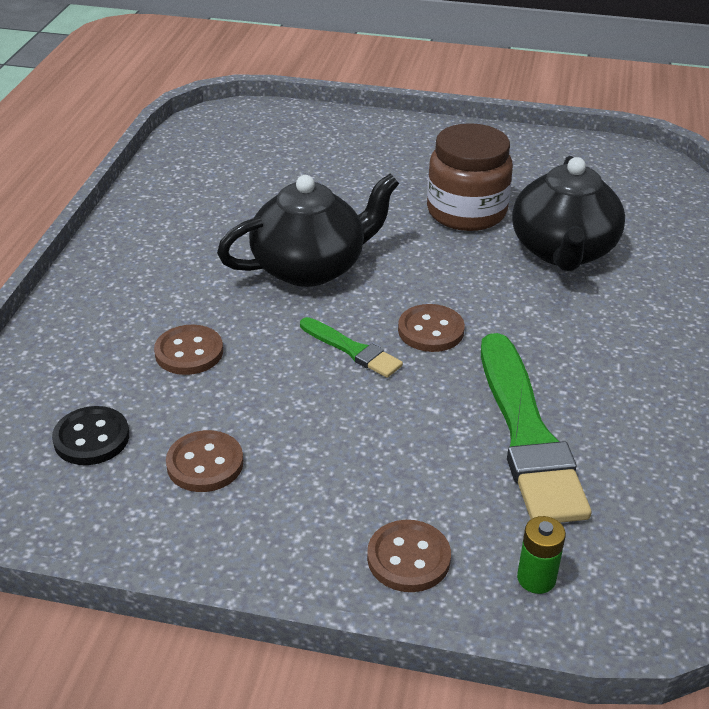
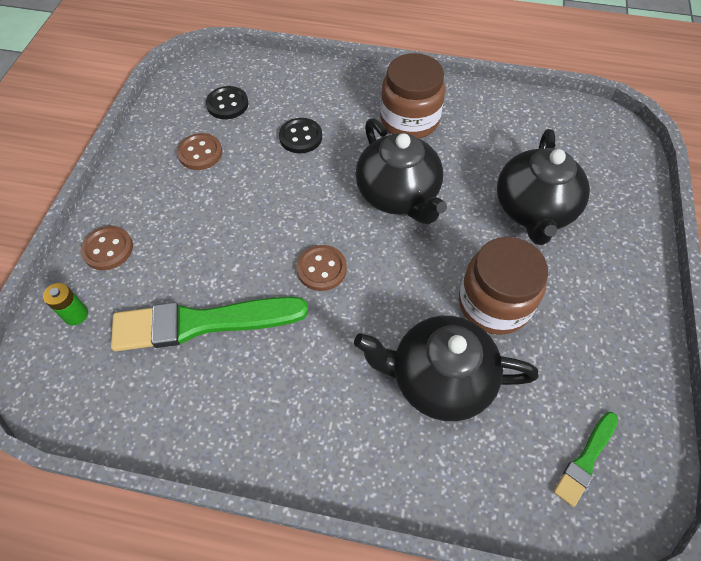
camera: 90 degrees right, 20 degrees up
(175, 253) = (409, 120): none -> brown jar
(189, 352) = (300, 137): brown button -> black button
(338, 177) = (533, 210): none -> black teapot
(352, 349) = (300, 220): green brush -> green brush (585, 460)

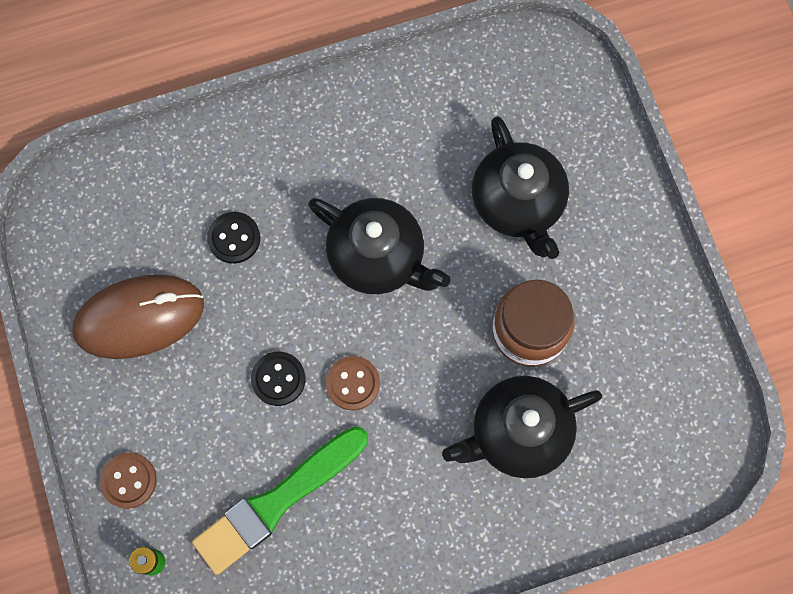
camera: 30 degrees left, 15 degrees up
(200, 153) = (139, 318): brown button -> brown mouse
(227, 104) = (123, 237): black button -> black button (278, 379)
(409, 120) = (337, 153): brown jar -> none
(585, 460) = (667, 436): green brush -> none

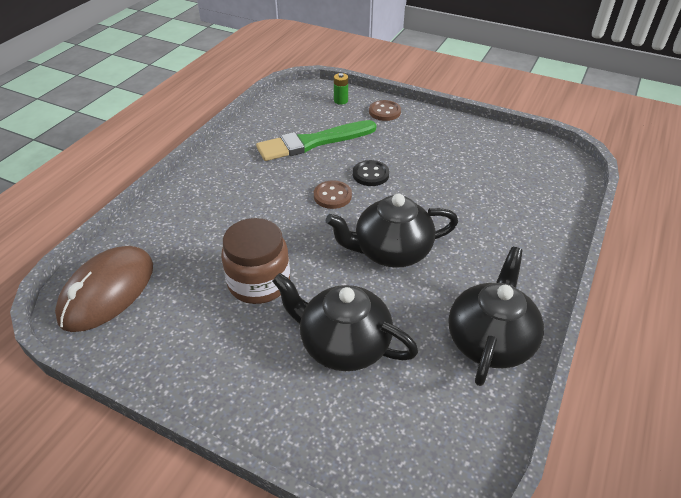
camera: 135 degrees right, 30 degrees down
(139, 318) = (463, 152): brown mouse -> brown mouse (107, 291)
(234, 238) = (472, 205): black button -> none
(278, 501) = (313, 142): green brush -> green brush turned 120 degrees counterclockwise
(518, 433) = (217, 235): black teapot -> black teapot (490, 340)

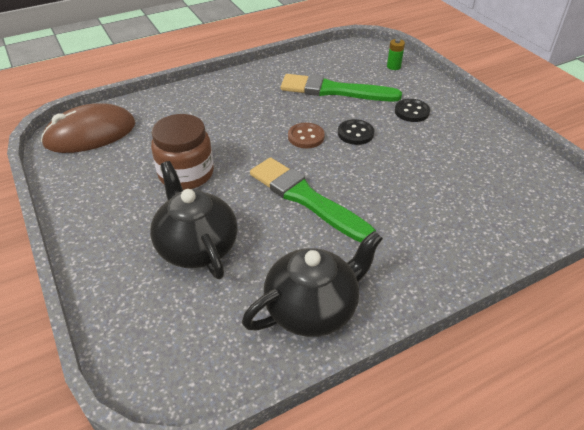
camera: 35 degrees right, 0 degrees up
(384, 112) = (424, 88): brown button -> none
(391, 251) = (307, 199): black teapot -> green brush
(395, 136) = (411, 112): none -> black button

